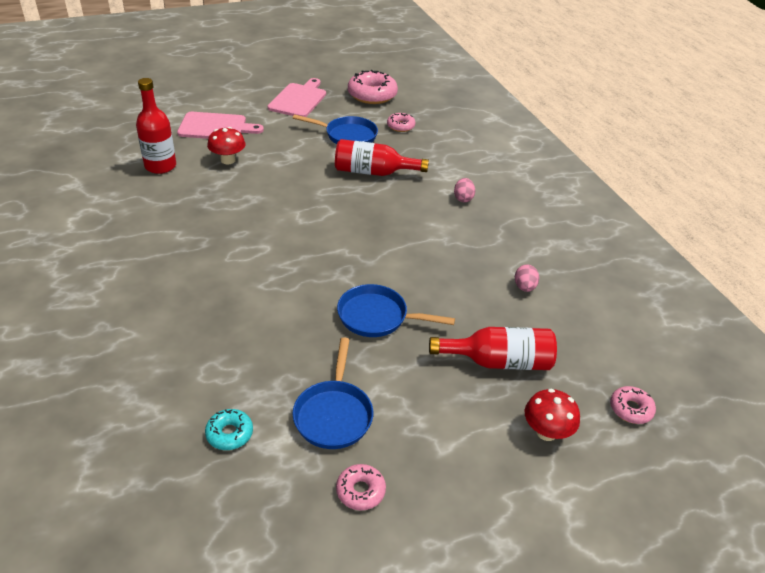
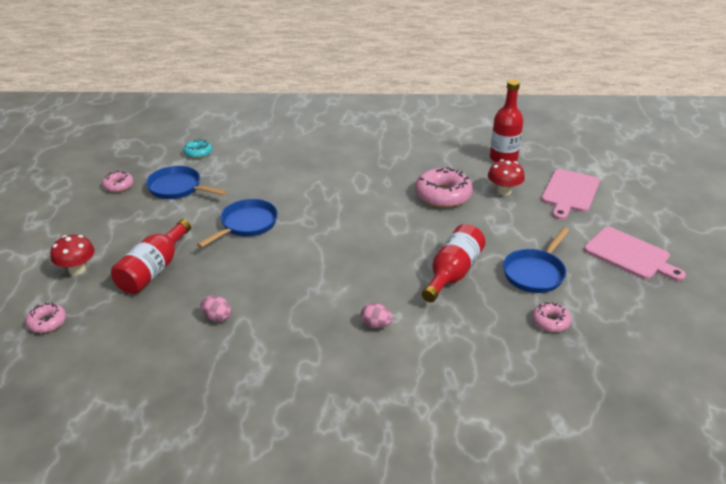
camera: 115 degrees right, 5 degrees down
(372, 95) = (642, 319): pink donut -> pink donut (443, 195)

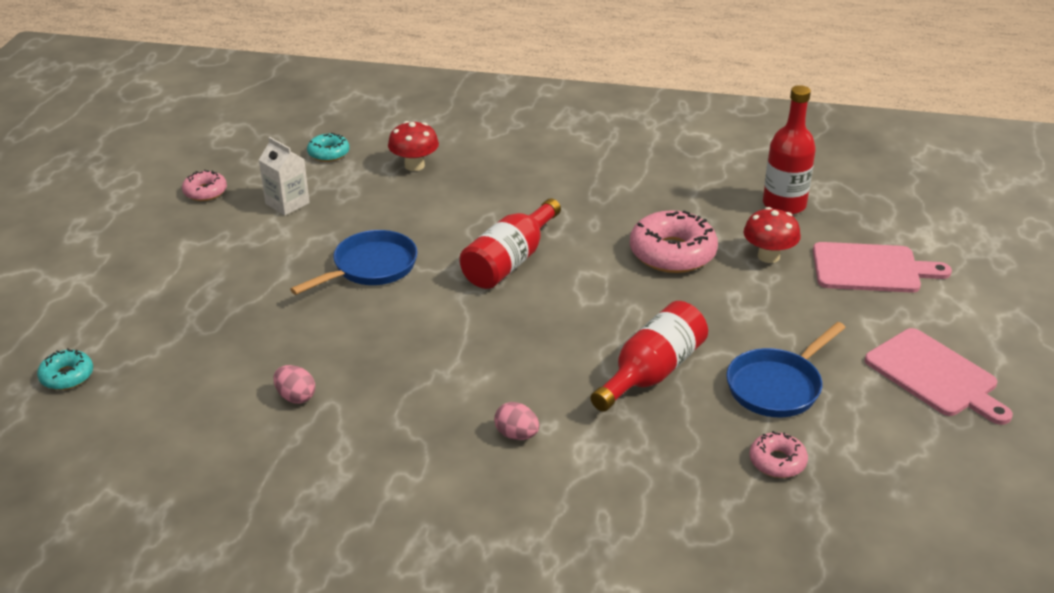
camera: 10 degrees right, 0 degrees up
(47, 322) = (67, 376): pink donut -> turquoise donut
(77, 269) = (122, 307): red mushroom -> red mushroom (414, 165)
(153, 270) = (225, 319): red bottle -> red bottle (509, 261)
(178, 188) = (287, 203): blue pan -> white carton
(569, 193) = (871, 269): pink cutting board -> pink cutting board turned 120 degrees counterclockwise

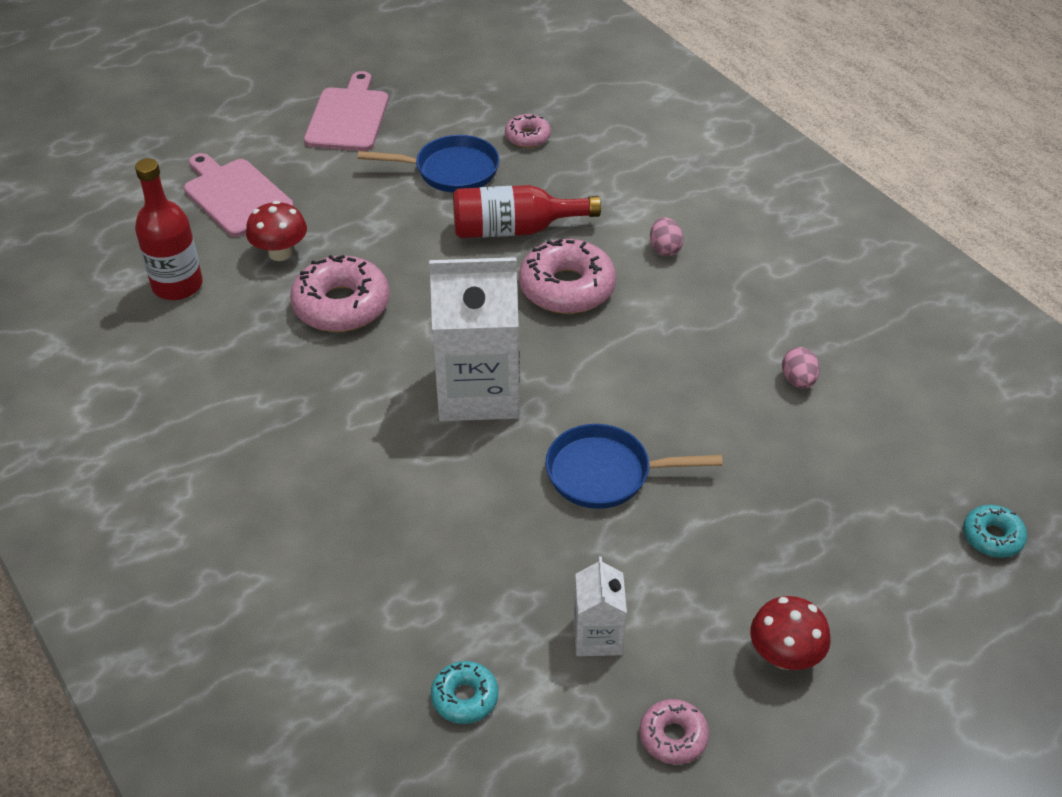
camera: 135 degrees left, 10 degrees up
(414, 165) = (400, 593): red mushroom -> red mushroom (784, 656)
(509, 261) = (478, 391): red bottle -> white carton
(548, 355) = (567, 288): none -> pink donut

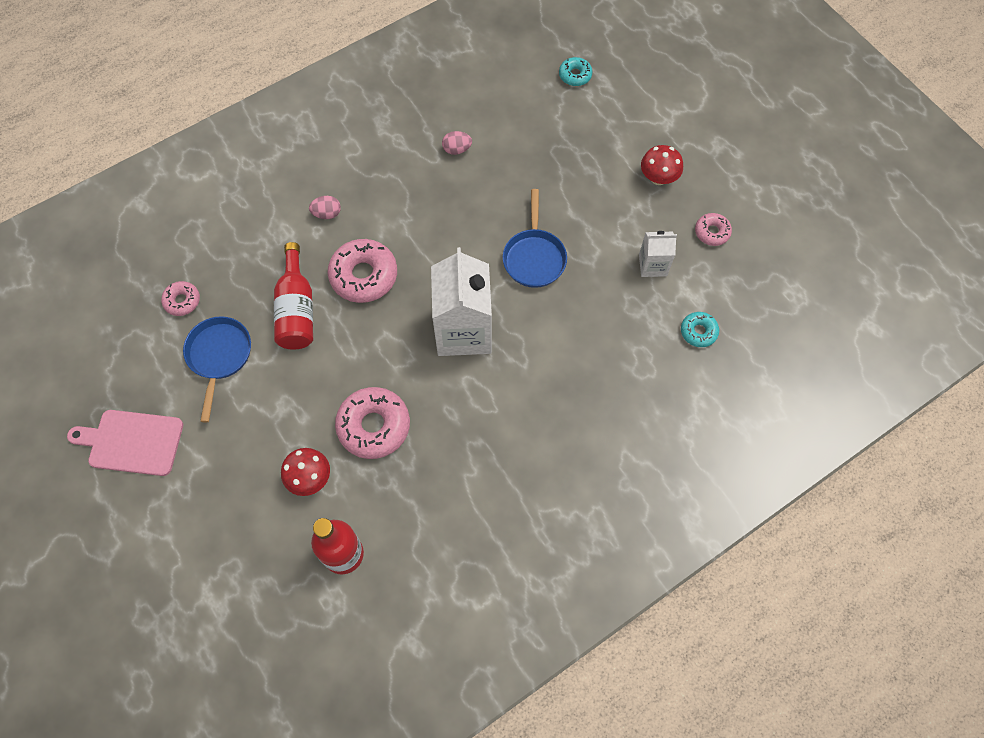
camera: 90 degrees left, 20 degrees up
(235, 195) = (232, 524): pink cutting board -> none

